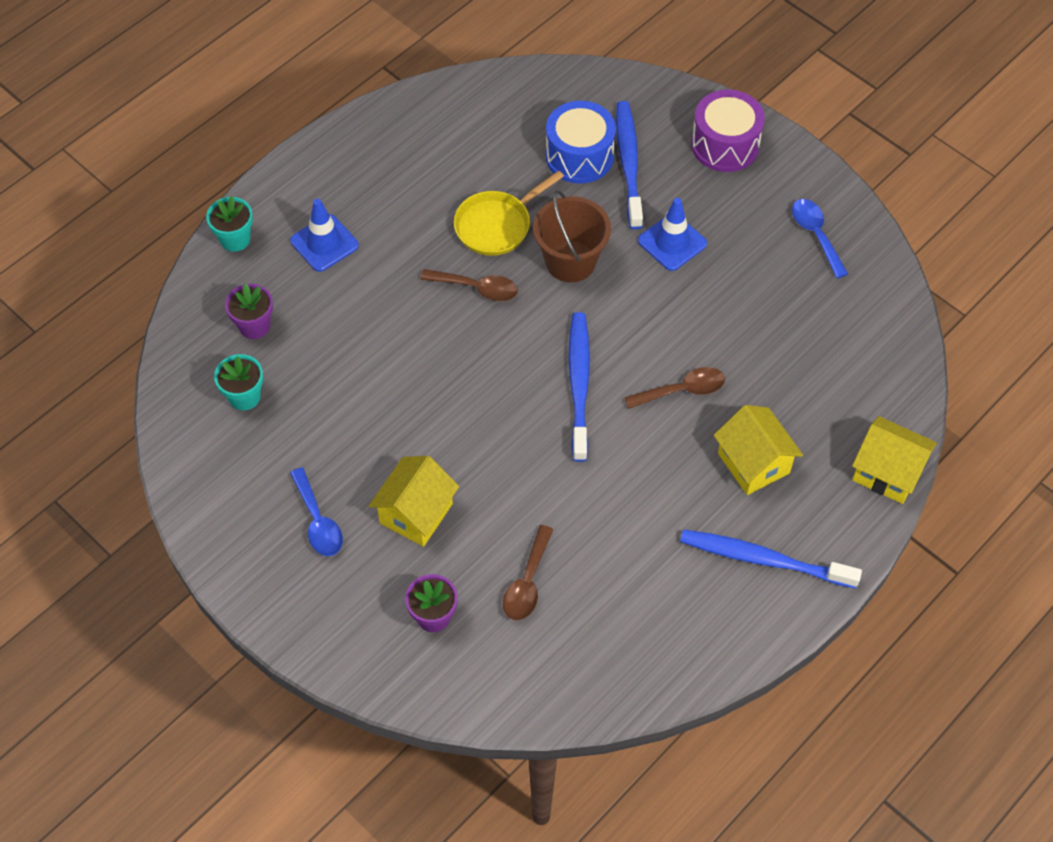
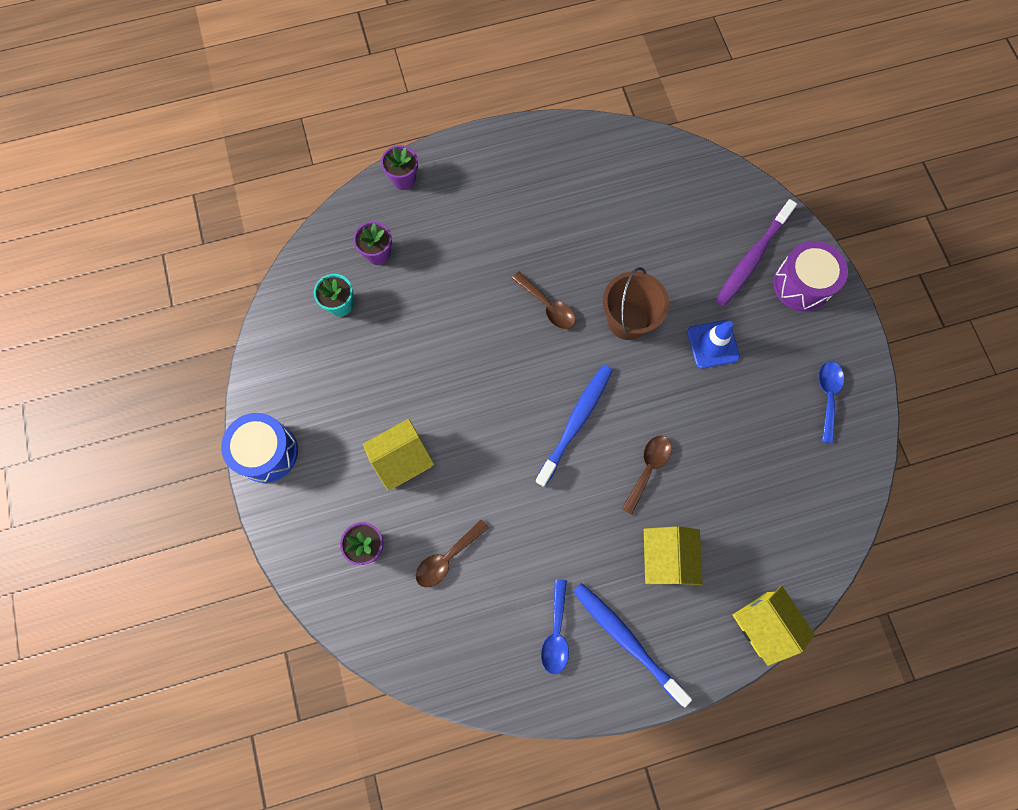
camera: 30 degrees right, 15 degrees up
(235, 239) = (404, 179): turquoise flower pot -> purple flower pot
(318, 521) = (334, 427): blue spoon -> blue spoon (556, 632)
(324, 243) = (462, 214): blue traffic cone -> none
(497, 225) = (591, 263): yellow pan -> none
(579, 156) = (685, 237): blue drum -> blue drum (267, 452)
(629, 163) = (719, 262): blue toothbrush -> none
(660, 144) = (752, 258): none -> purple toothbrush
(682, 390) = (648, 469): brown spoon -> brown spoon turned 75 degrees counterclockwise

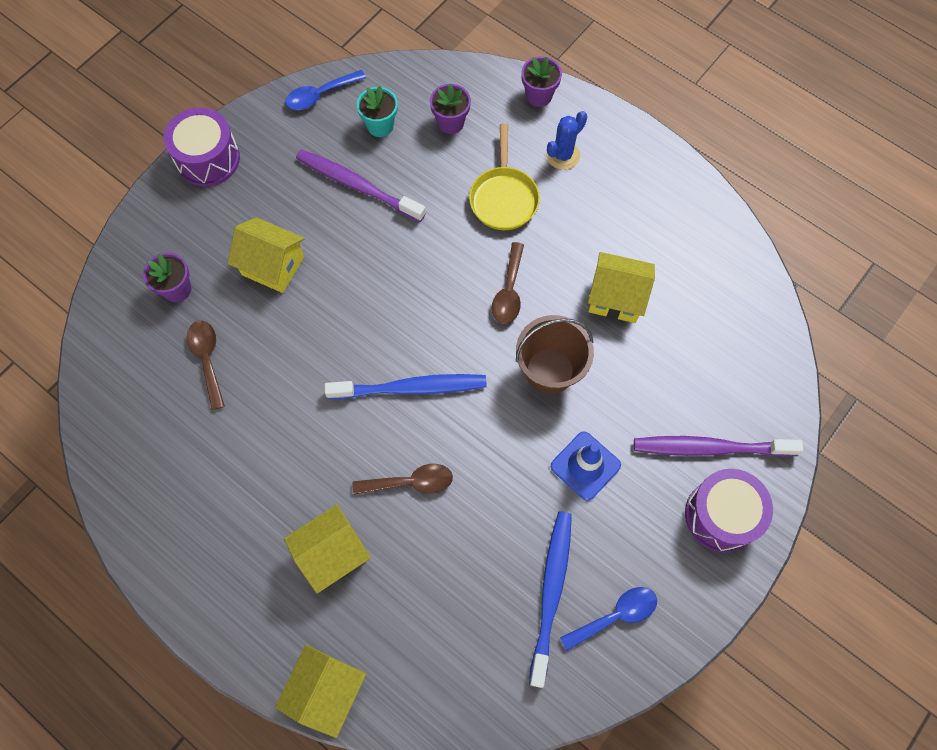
camera: 55 degrees right, 5 degrees down
(267, 452) = (208, 159): blue drum -> purple drum
(380, 354) = (357, 185): none -> purple toothbrush
(447, 557) = (207, 359): brown spoon -> brown spoon turned 60 degrees clockwise
(466, 197) = (563, 155): none -> blue cactus
(470, 259) = (503, 198): none -> yellow pan
(556, 632) = (196, 496): blue spoon -> blue spoon (320, 95)
(603, 240) = (616, 298): none -> yellow house
(626, 639) = (229, 565): blue toothbrush -> blue toothbrush (551, 592)

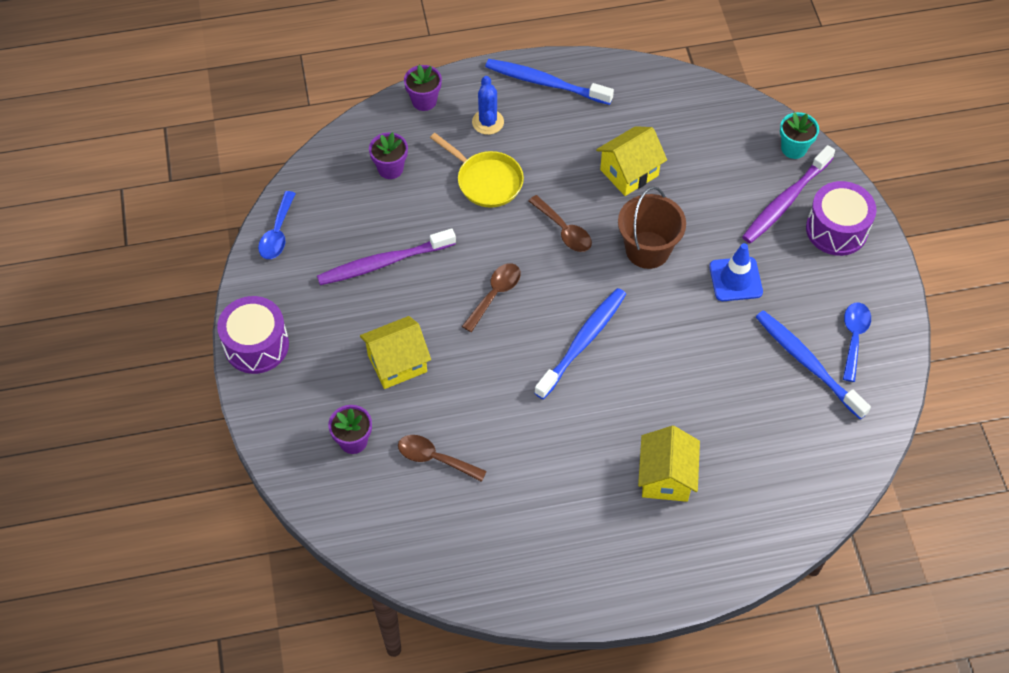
camera: 50 degrees left, 10 degrees down
(326, 691) = (764, 548): yellow house -> none
(380, 126) = (346, 213): turquoise flower pot -> turquoise flower pot (793, 148)
(410, 482) = (655, 392): brown spoon -> brown spoon (495, 294)
(645, 166) = (545, 83): none -> blue toothbrush

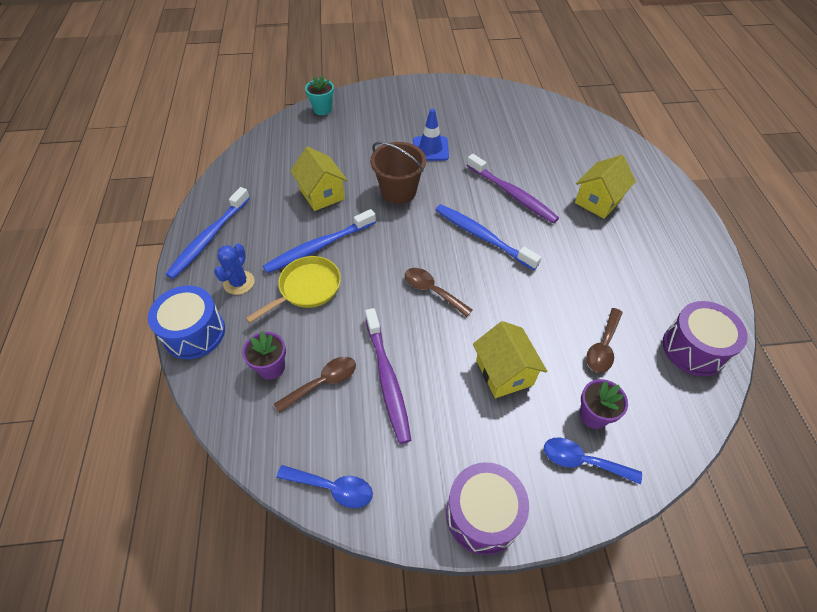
camera: 85 degrees left, 5 degrees down
(424, 101) = (194, 333): purple flower pot -> blue drum
(488, 122) = (239, 283): blue cactus -> blue cactus turned 75 degrees counterclockwise
(563, 230) = (371, 239): brown spoon -> brown spoon (322, 383)
(666, 477) = (598, 201): yellow house -> yellow house turned 60 degrees counterclockwise
(785, 201) = (367, 118): purple toothbrush -> purple toothbrush (512, 194)
(807, 363) = (500, 124): blue toothbrush -> blue toothbrush (318, 247)
(836, 229) = (395, 99): purple drum -> purple drum (694, 349)
(854, 338) = (481, 103): blue spoon -> blue spoon (583, 461)

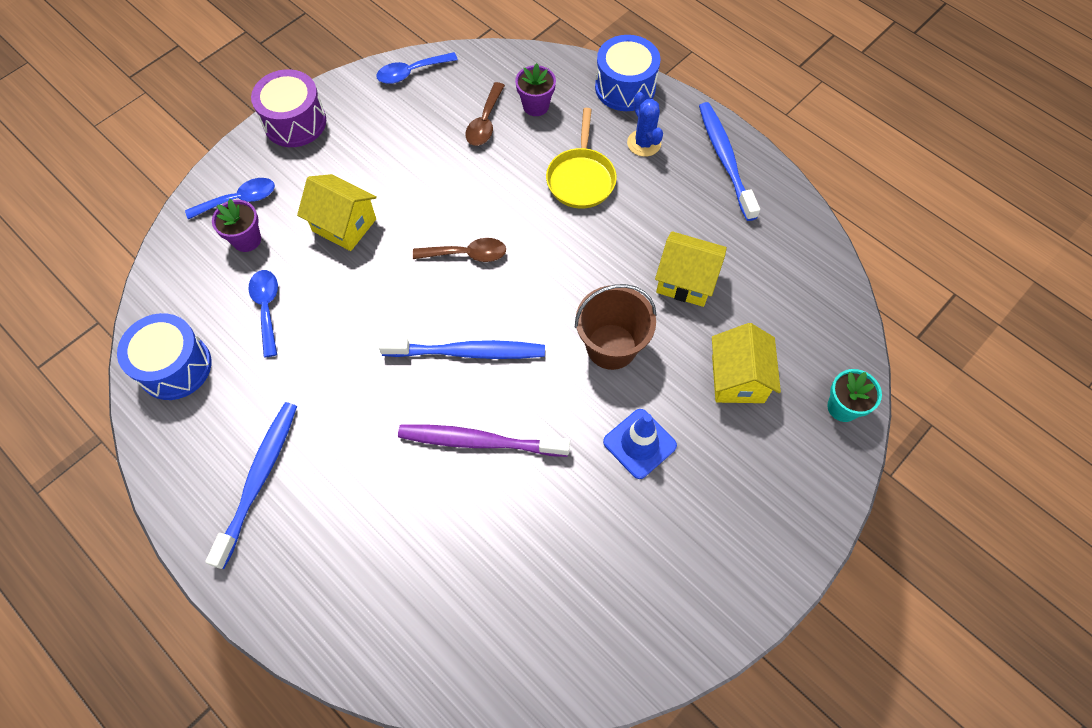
camera: 140 degrees right, 10 degrees up
(318, 247) = (617, 222): blue toothbrush -> blue toothbrush (259, 479)
(387, 379) = (437, 157): purple toothbrush -> none
(598, 201) = (367, 510): yellow house -> yellow house (737, 379)
(603, 346) = (267, 308): brown spoon -> blue spoon
(694, 349) = (175, 367): purple drum -> blue drum

